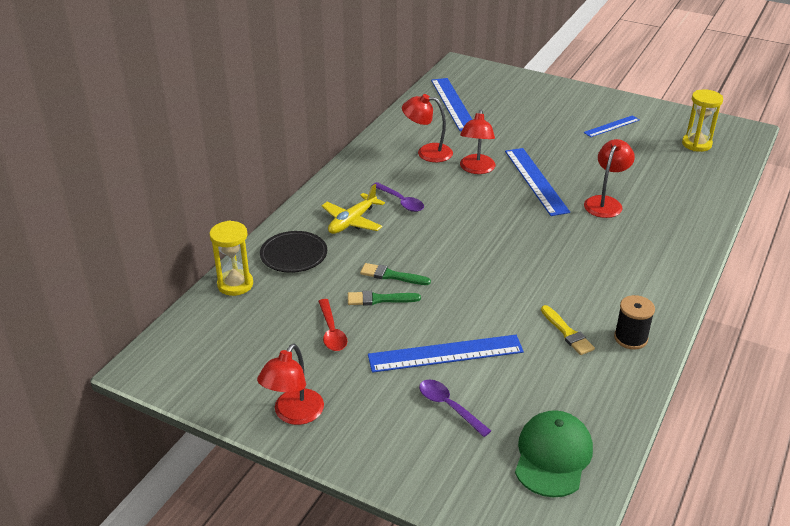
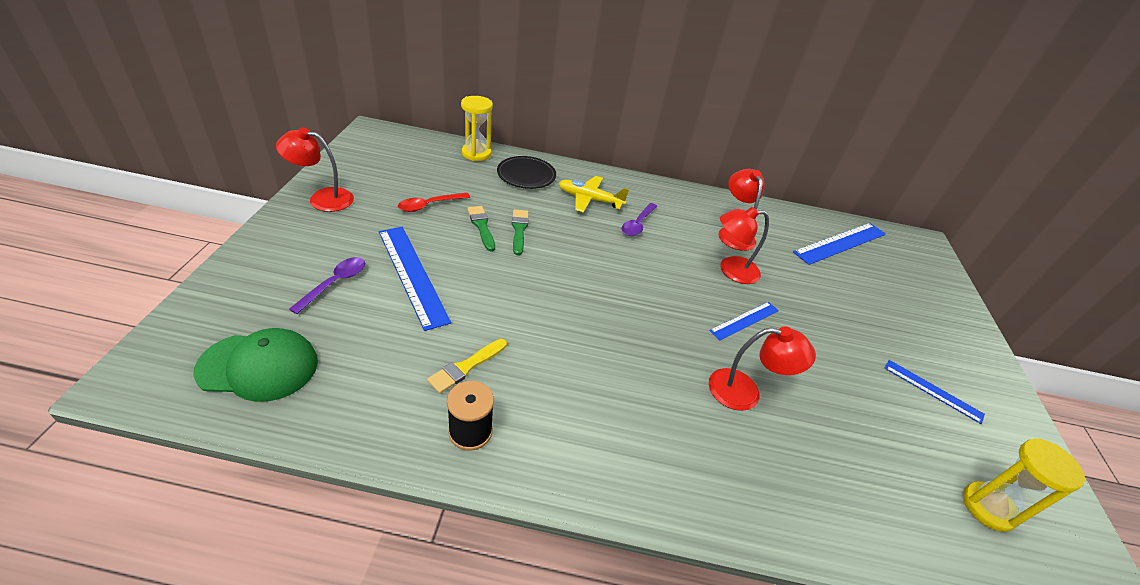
camera: 65 degrees right, 5 degrees up
(536, 181) = (744, 320): blue ruler -> blue ruler, size x0.58

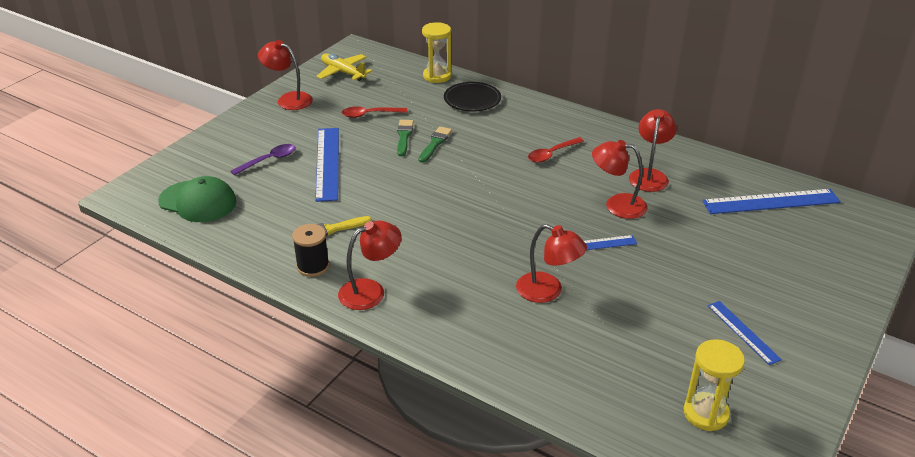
camera: 30 degrees right, 5 degrees down
(563, 449) = (370, 291): none -> red lamp
(589, 199) = (519, 127): yellow plane -> yellow plane (343, 72)
(637, 224) = (552, 154): purple spoon -> red spoon

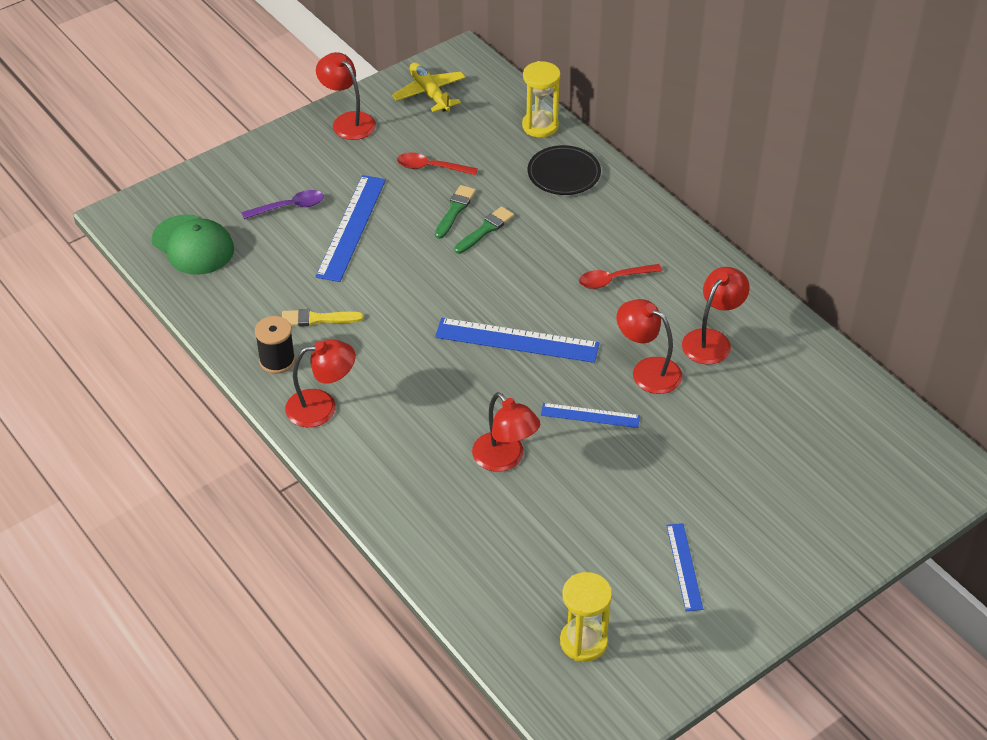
camera: 20 degrees right, 10 degrees up
(771, 202) = (834, 415): blue ruler -> blue ruler (517, 340)

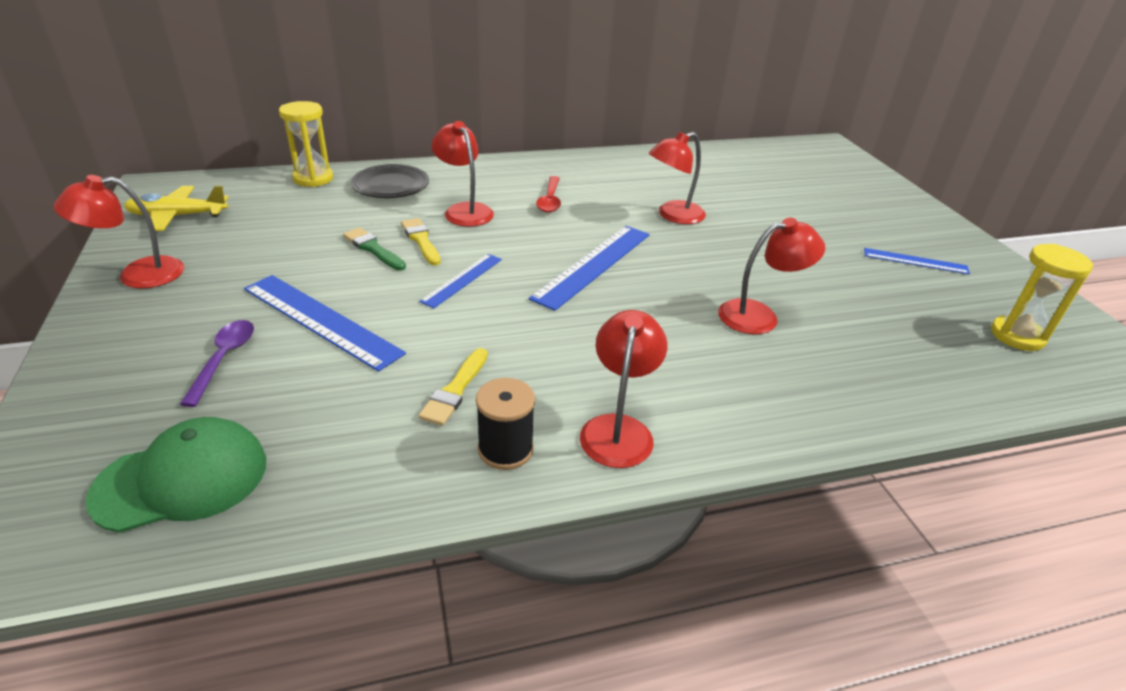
camera: 70 degrees left, 10 degrees down
(431, 167) = (291, 245): red spoon -> none
(485, 230) = (421, 240): green brush -> yellow brush
(590, 415) = (716, 255): blue ruler -> blue ruler (462, 280)
(712, 340) = (653, 182): red lamp -> red lamp (464, 210)

